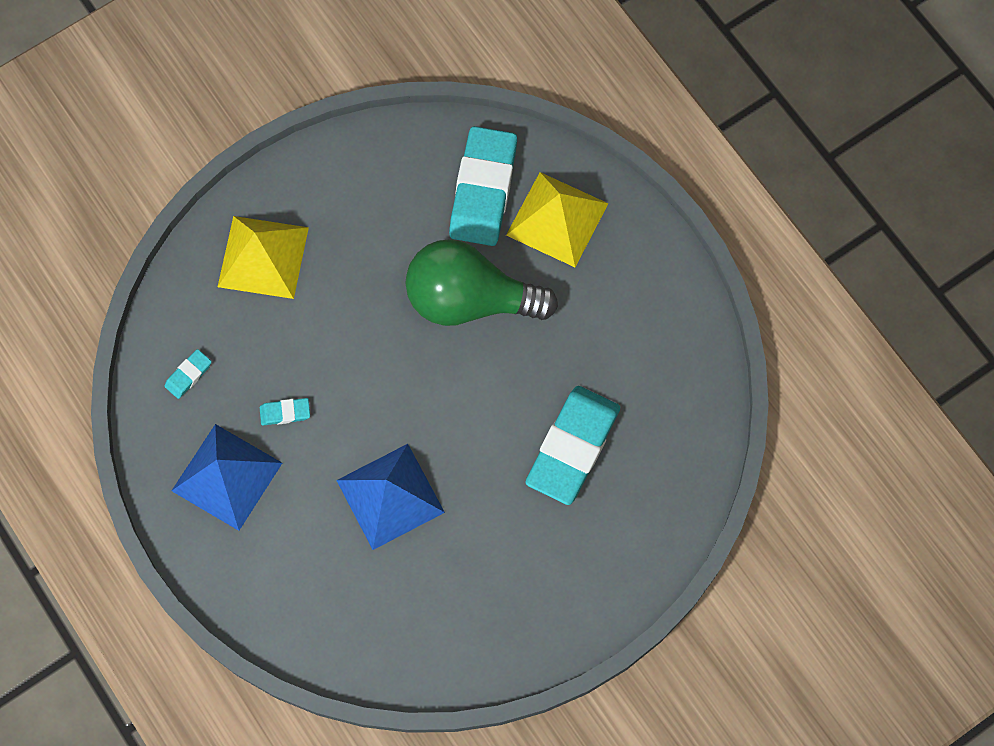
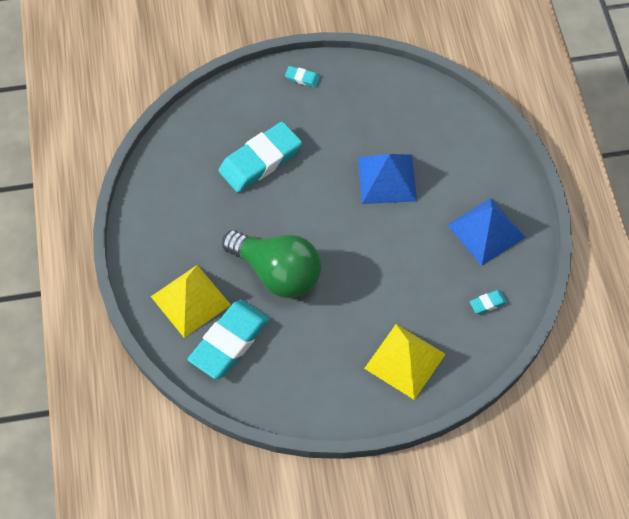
camera: 155 degrees left, 10 degrees down
(285, 413) = (432, 253): turquoise eraser -> turquoise eraser (302, 78)

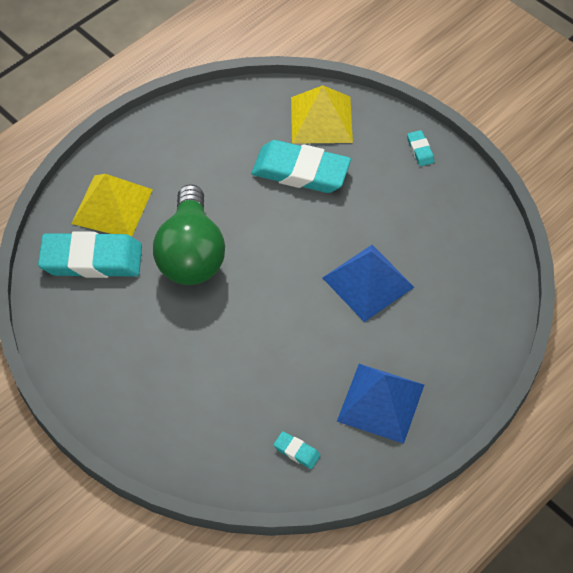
camera: 55 degrees right, 5 degrees down
(405, 361) = (175, 413): yellow pyramid -> yellow pyramid (321, 119)

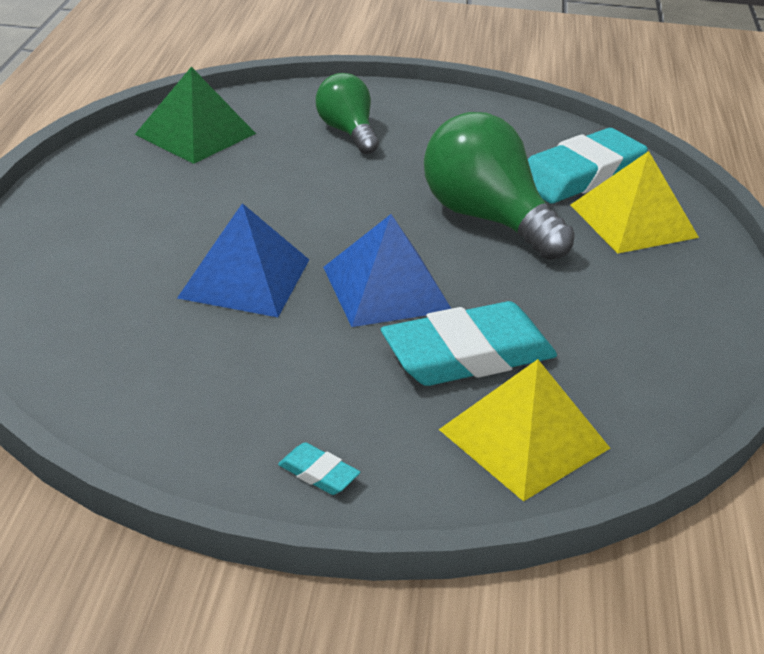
camera: 140 degrees right, 20 degrees down
(190, 392) = (347, 132): none -> green light bulb
(296, 452) = (195, 133): turquoise eraser -> green pyramid
(380, 402) = (134, 191): blue pyramid -> blue pyramid (386, 288)

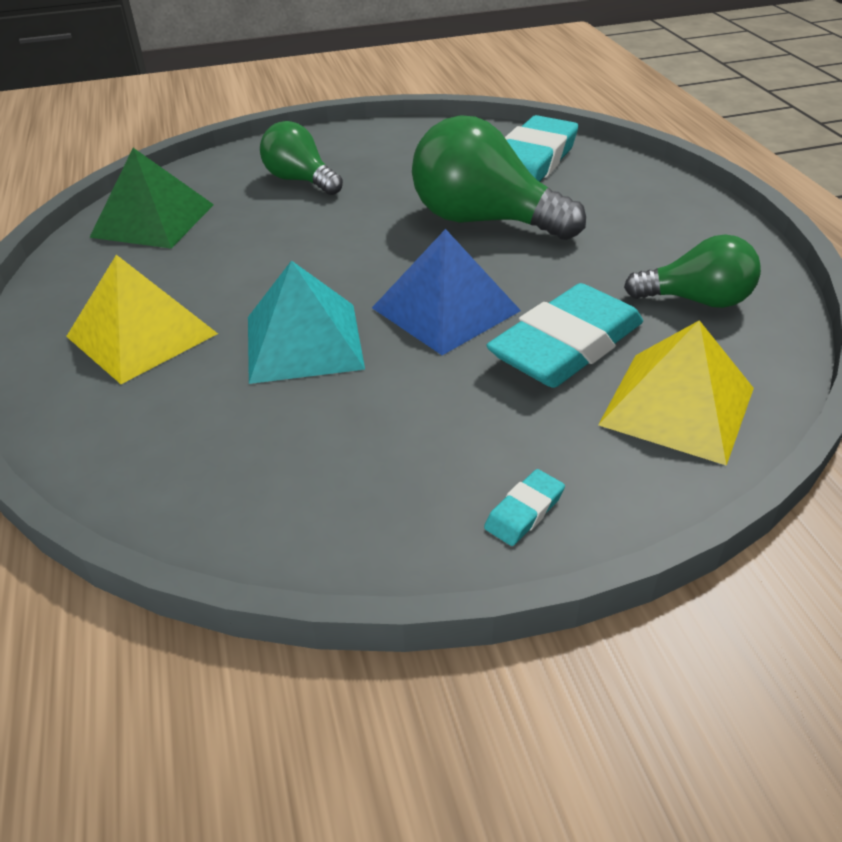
camera: 20 degrees left, 5 degrees up
(245, 278) = (304, 342): blue pyramid -> turquoise pyramid
(318, 473) = (524, 511): turquoise eraser -> turquoise eraser turned 60 degrees counterclockwise
(628, 354) = (696, 300): none -> green light bulb
(633, 221) = (604, 188): yellow pyramid -> yellow pyramid (142, 335)

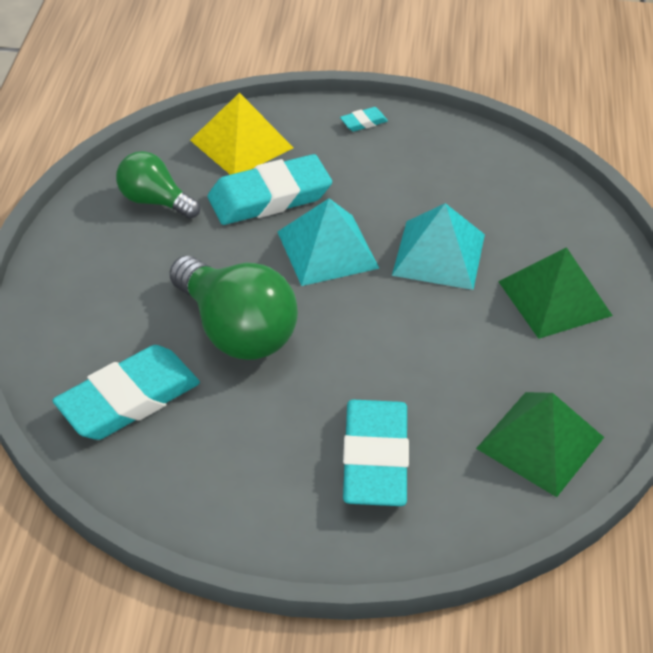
camera: 160 degrees left, 5 degrees up
(142, 335) = (554, 298): yellow pyramid -> green pyramid
(300, 180) = (375, 458): green light bulb -> turquoise eraser
(446, 309) = (327, 249): blue pyramid -> turquoise pyramid

